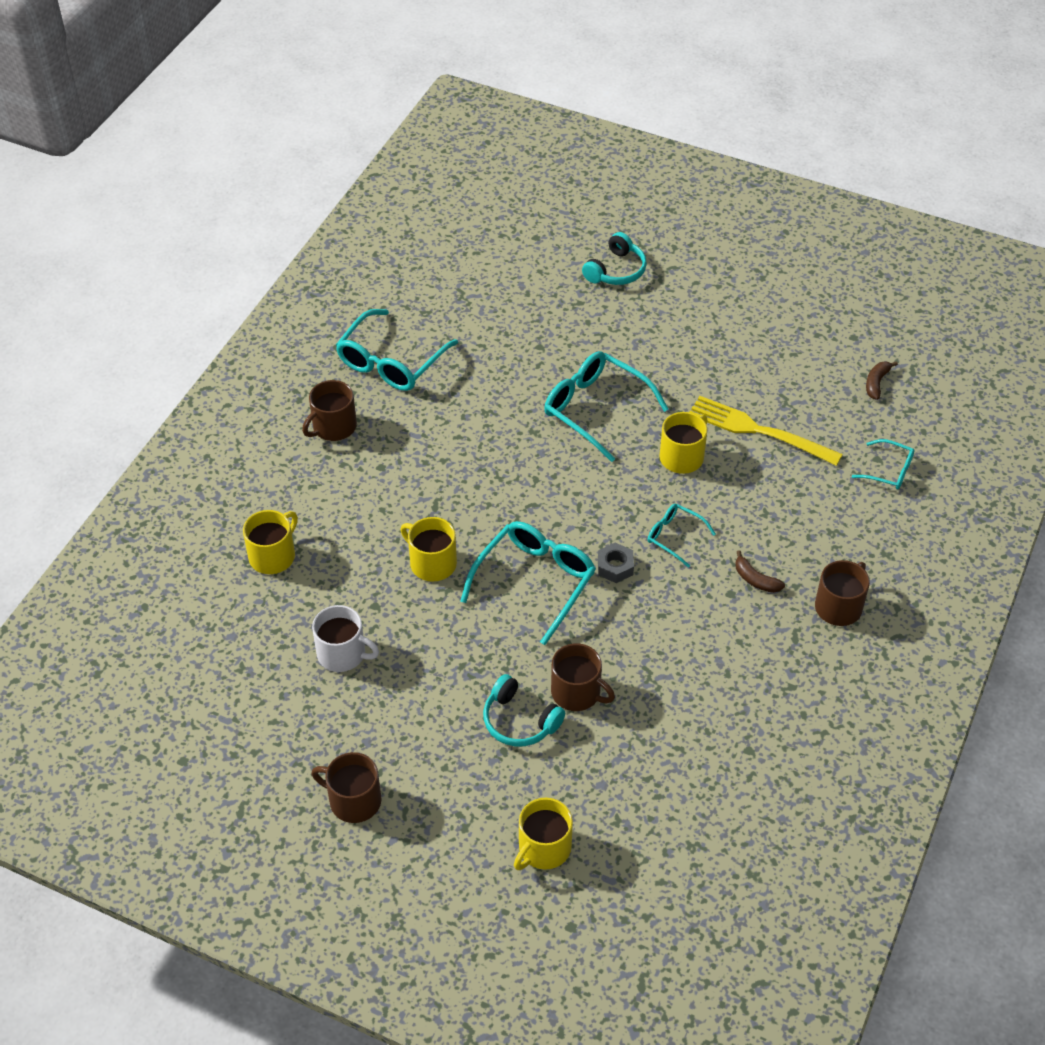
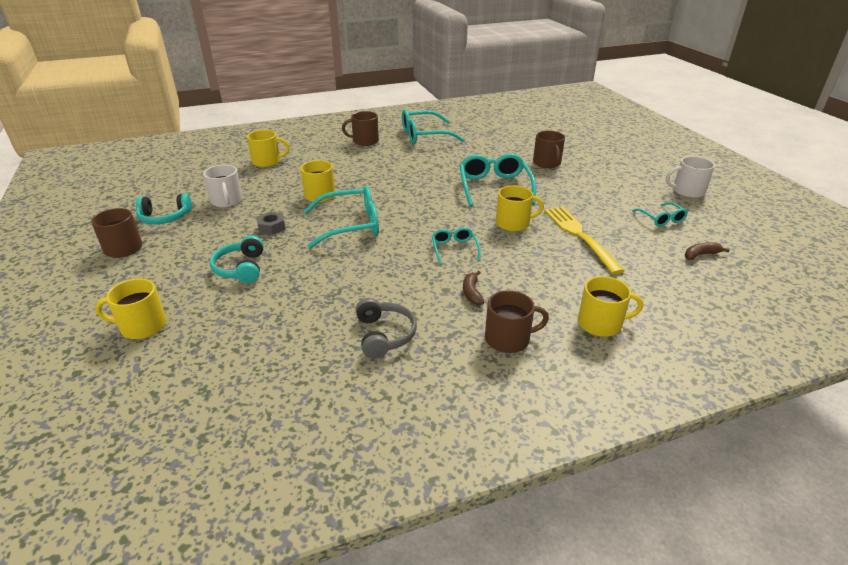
camera: 45 degrees right, 15 degrees down
(577, 692) = (287, 276): brown mug -> brown mug (547, 163)
(615, 567) = (400, 242): grey nut -> grey nut (272, 227)
(616, 270) = (586, 152): turquoise headphones -> turquoise headphones (165, 217)
(748, 682) = (384, 335): none -> grey headphones
(781, 281) = (687, 191): none -> white mug
(883, 534) = (600, 323): none -> yellow mug
(889, 471) = (651, 296): turquoise glasses -> turquoise glasses (661, 219)

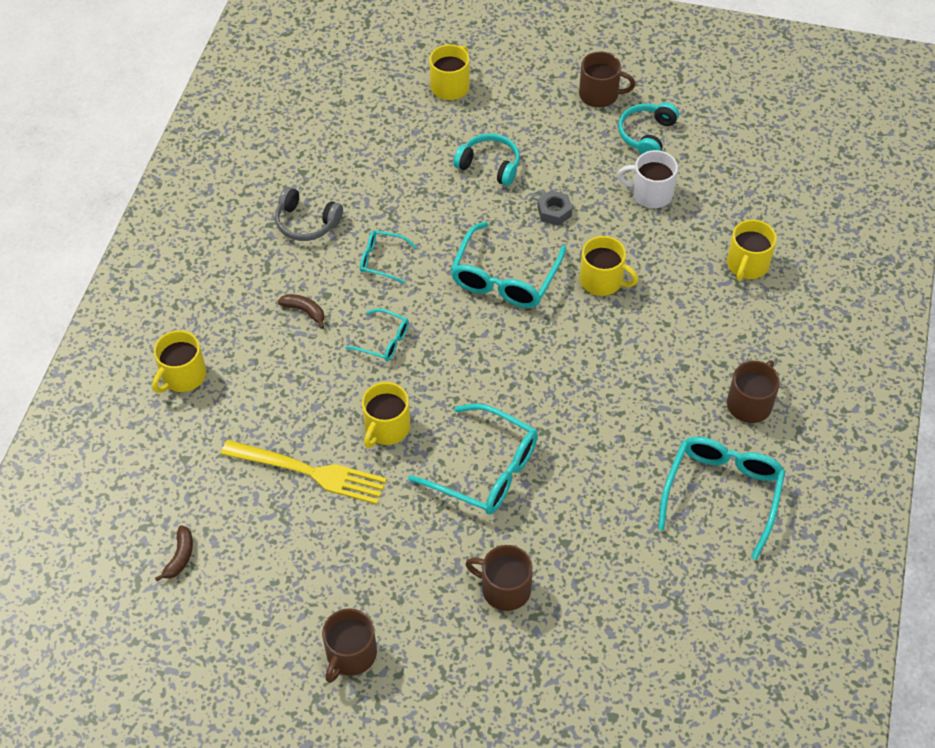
camera: 125 degrees right, 20 degrees up
(508, 339) = (227, 298): brown mug -> brown mug (350, 654)
(661, 219) = (266, 590): turquoise glasses -> turquoise glasses (382, 260)
(687, 191) = (292, 695): white mug -> none

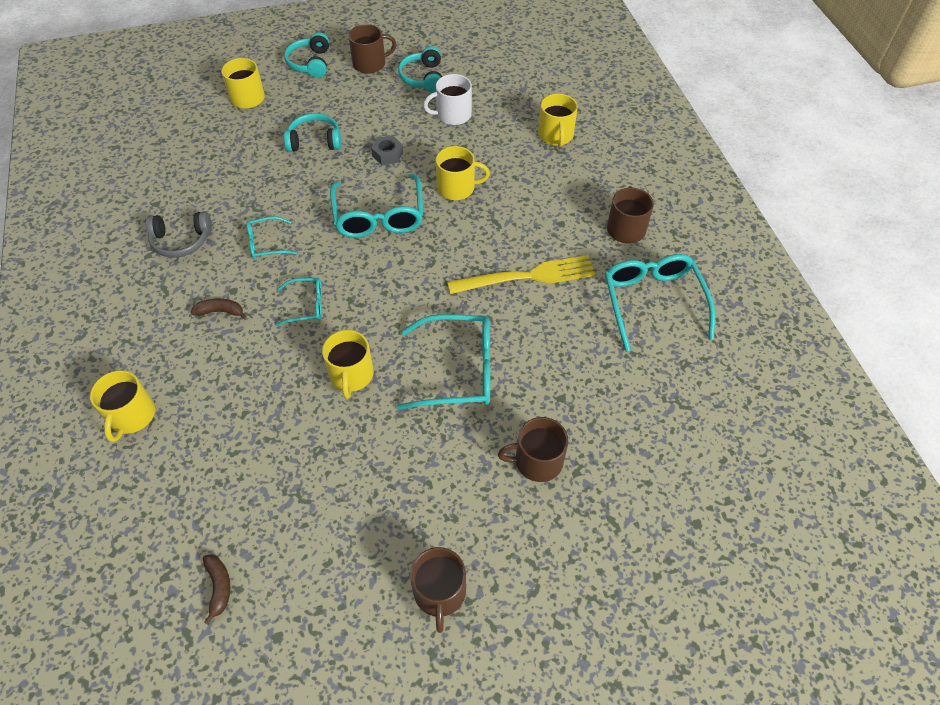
camera: 30 degrees left, 0 degrees up
(310, 472) = (304, 445): yellow fork -> yellow fork (528, 276)
(536, 69) = (310, 63): none -> turquoise headphones

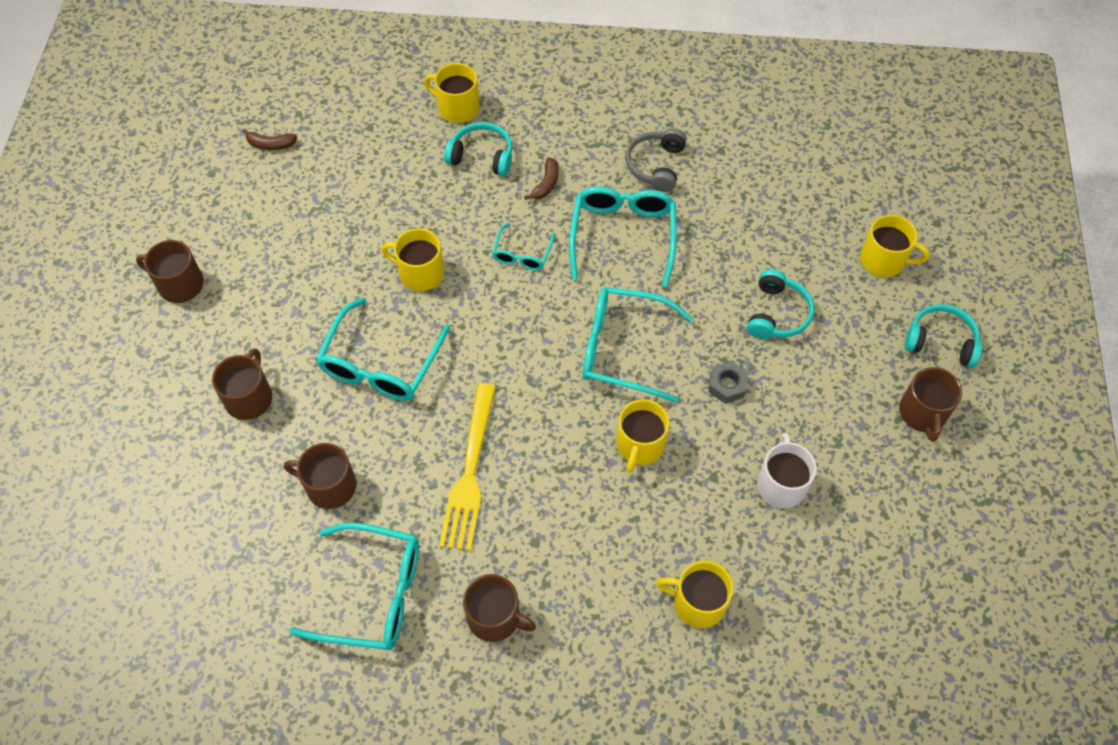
camera: 110 degrees right, 5 degrees up
(266, 243) = (623, 236): turquoise glasses -> turquoise glasses, size x1.88
(423, 78) = (873, 471): turquoise headphones -> turquoise headphones (482, 156)
(586, 363) = (329, 486): none -> brown mug

